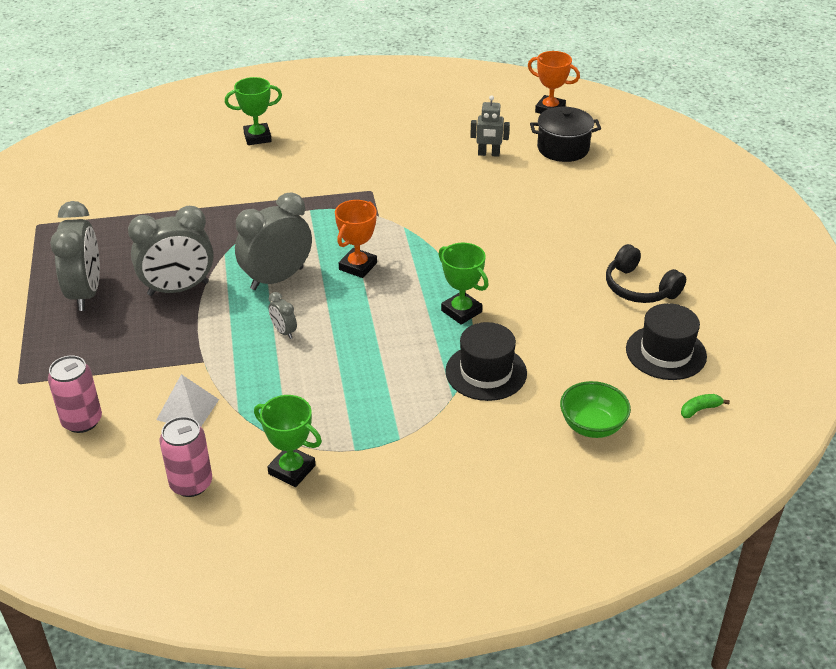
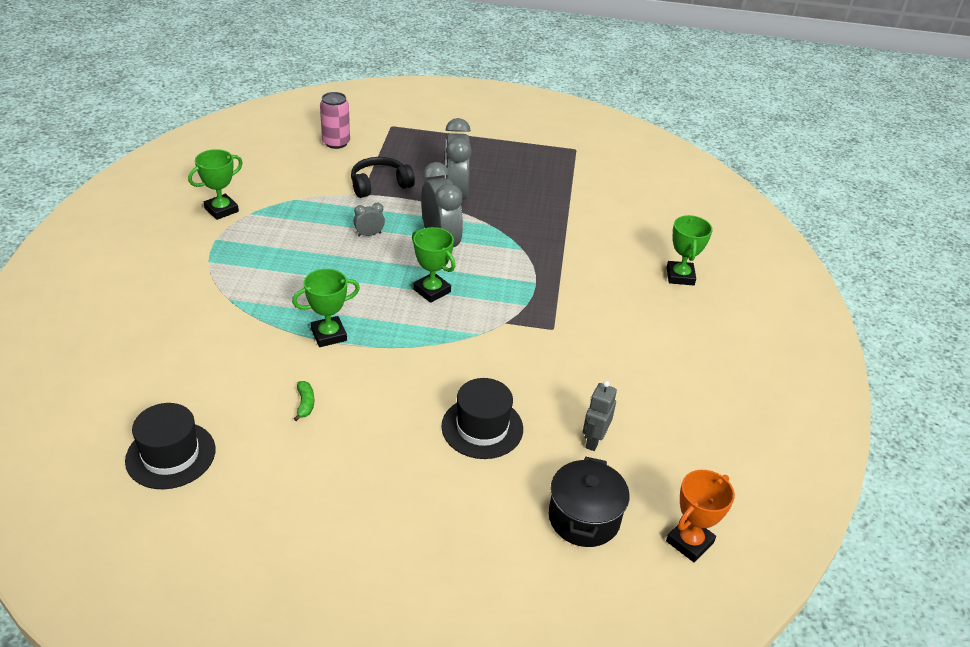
camera: 105 degrees right, 0 degrees up
(86, 293) = (474, 159): grey clock -> none
(187, 409) = (315, 180): white pyramid -> none
(191, 484) = (245, 171): pink can -> none
(358, 266) = (432, 291): orange trophy -> green trophy
(486, 372) = (241, 326): black hat -> black hat (482, 427)
(592, 426) = (129, 366): green bowl -> none
(639, 288) = (277, 477): black headphones -> black headphones (380, 185)
(700, 409) = (82, 446): green banana -> green banana (305, 404)

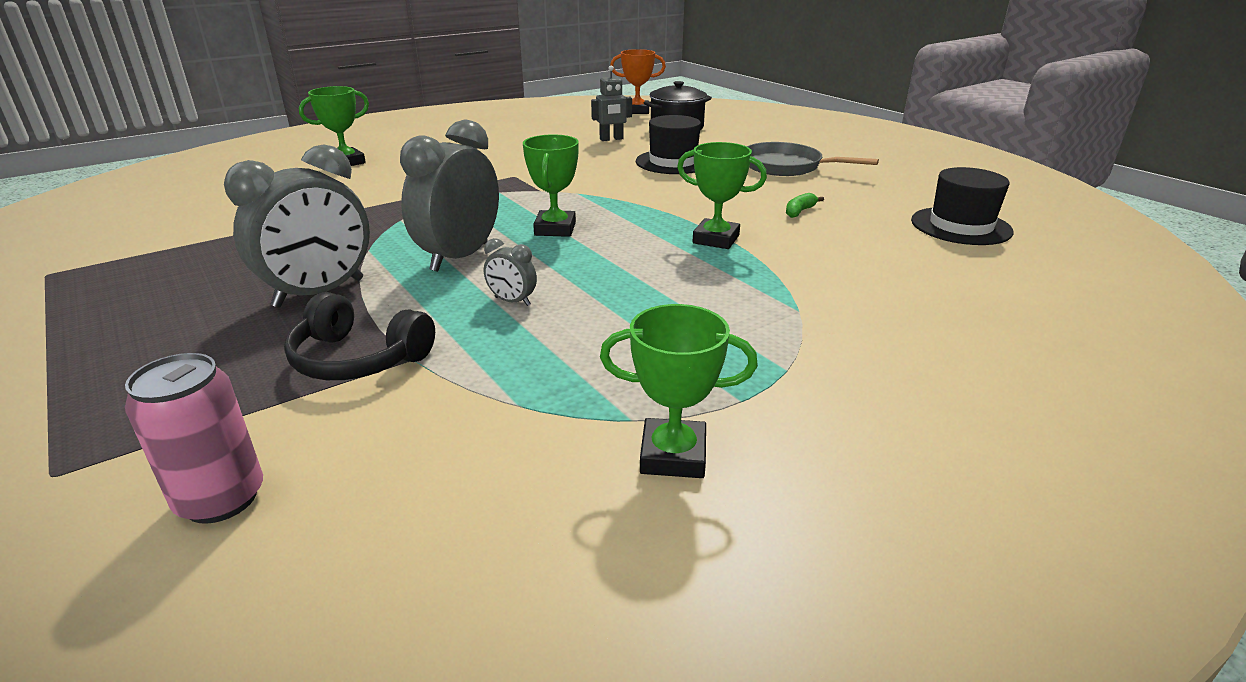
camera: 130 degrees left, 10 degrees down
(382, 485) = (787, 166): none -> grey pan

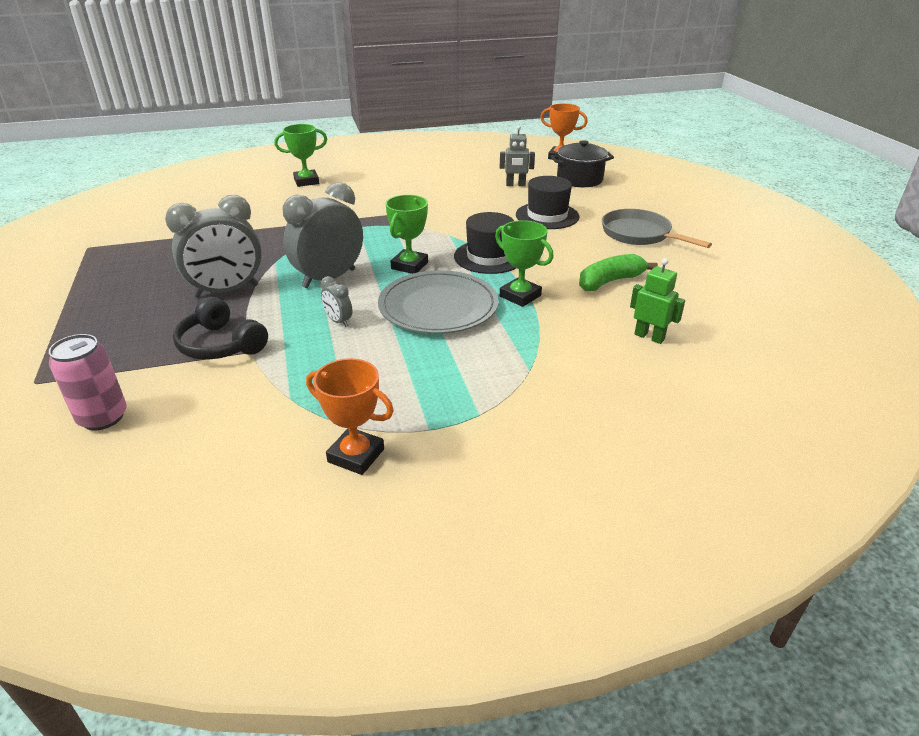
camera: 20 degrees right, 5 degrees up
(629, 265) = (438, 307): none -> grey plate
(673, 455) = (356, 455): green trophy -> orange trophy
(799, 211) = (610, 281): green banana -> green banana, size x1.87
(892, 255) = (649, 337): none -> green robot
(960, 226) = (738, 320): black hat -> black hat (489, 257)

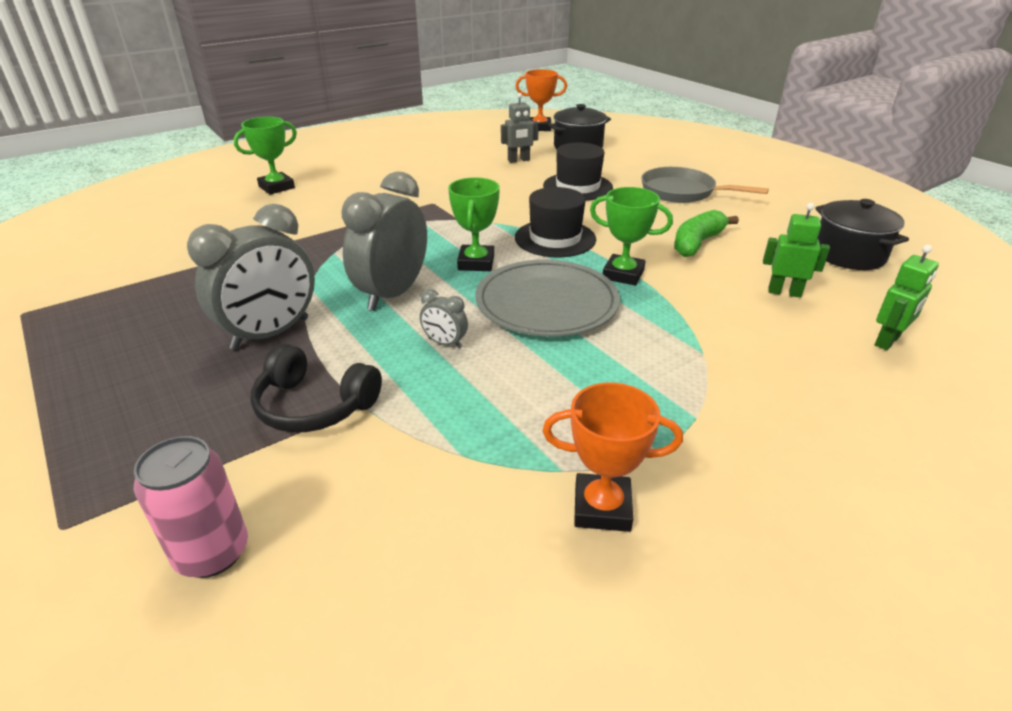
camera: 20 degrees left, 0 degrees up
(704, 395) = (887, 341): none -> green robot
(746, 316) = (848, 255): none -> black pot

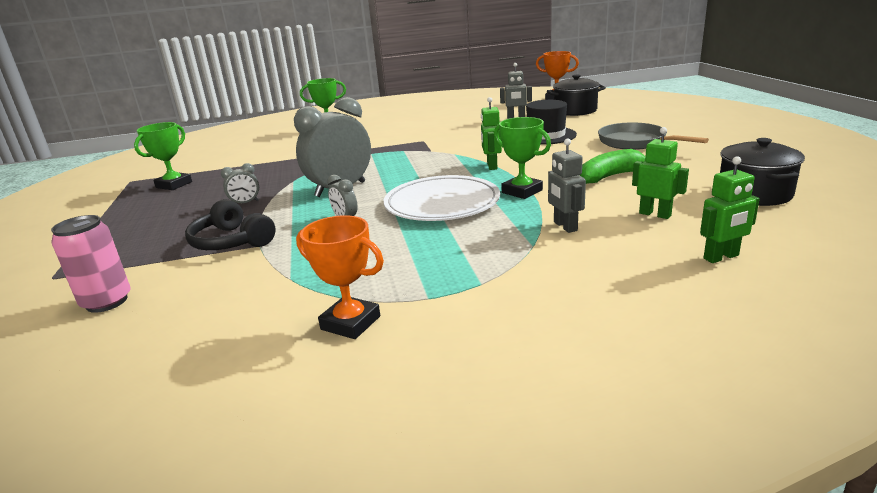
camera: 25 degrees right, 10 degrees down
(271, 334) = (245, 203): grey clock -> grey clock, size x0.45
(476, 263) = (416, 176): green trophy -> green trophy (174, 185)
(546, 303) = (442, 203): grey plate -> white plate
(555, 238) = (491, 166): black hat -> green robot
(712, 321) = (565, 226): none -> grey robot

